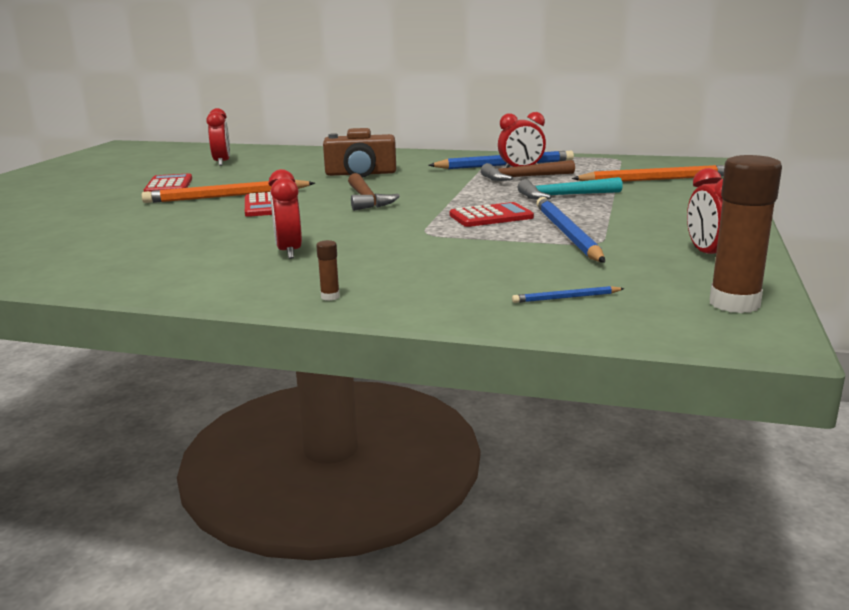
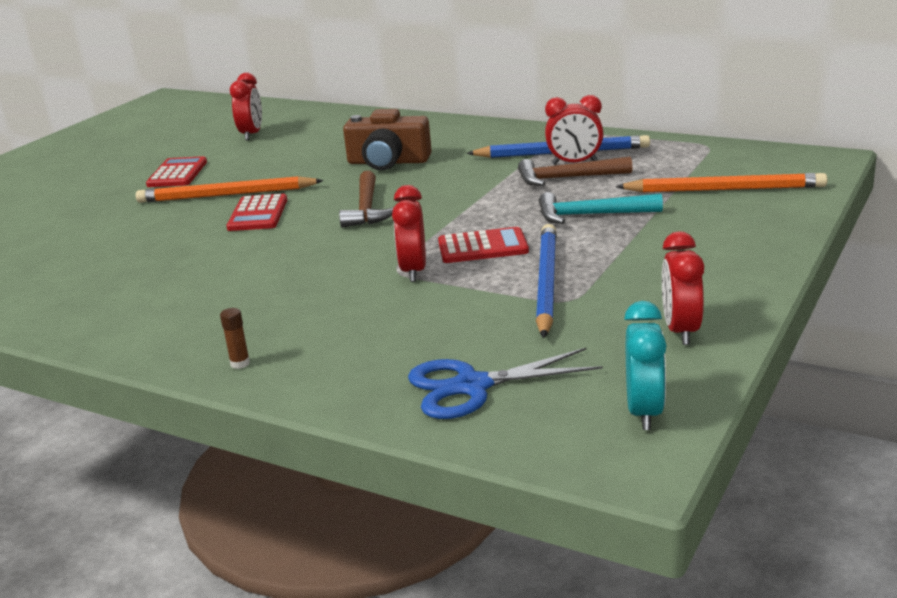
camera: 15 degrees right, 5 degrees up
(289, 251) = (239, 291): red clock -> red clock (413, 271)
(566, 298) = (472, 386): blue pencil -> blue scissors
(734, 303) = (644, 412): brown glue stick -> turquoise clock

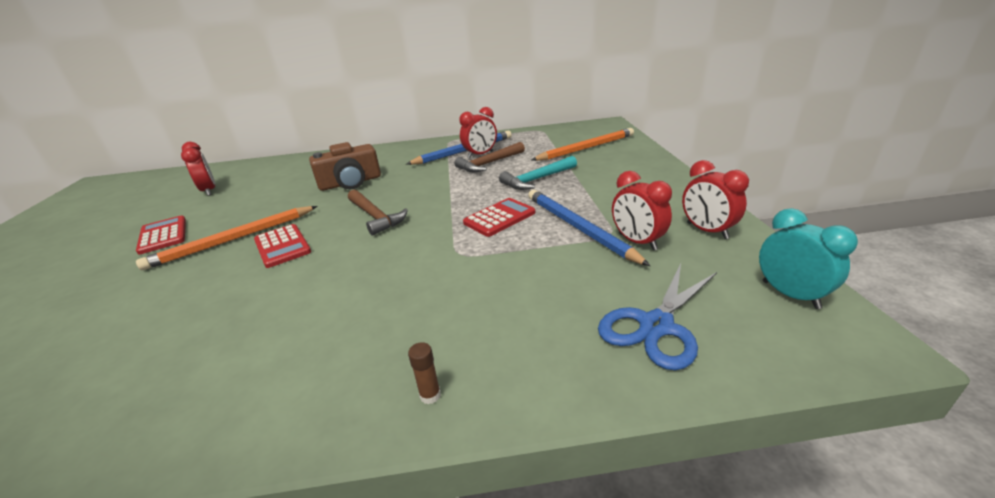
camera: 35 degrees left, 5 degrees up
(413, 271) = (474, 250): red clock -> red clock (637, 242)

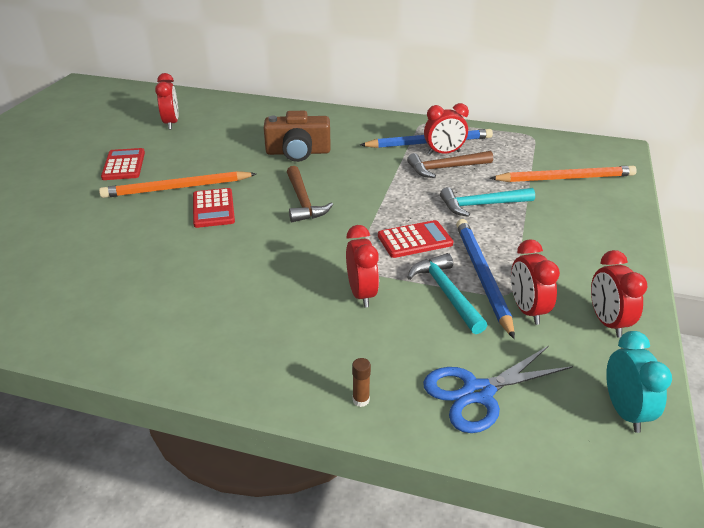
camera: 20 degrees right, 5 degrees up
(430, 395) = (270, 380): brown glue stick -> brown glue stick (361, 400)
(479, 275) = (361, 294): none -> red clock
(558, 250) = (446, 293): none -> turquoise hammer

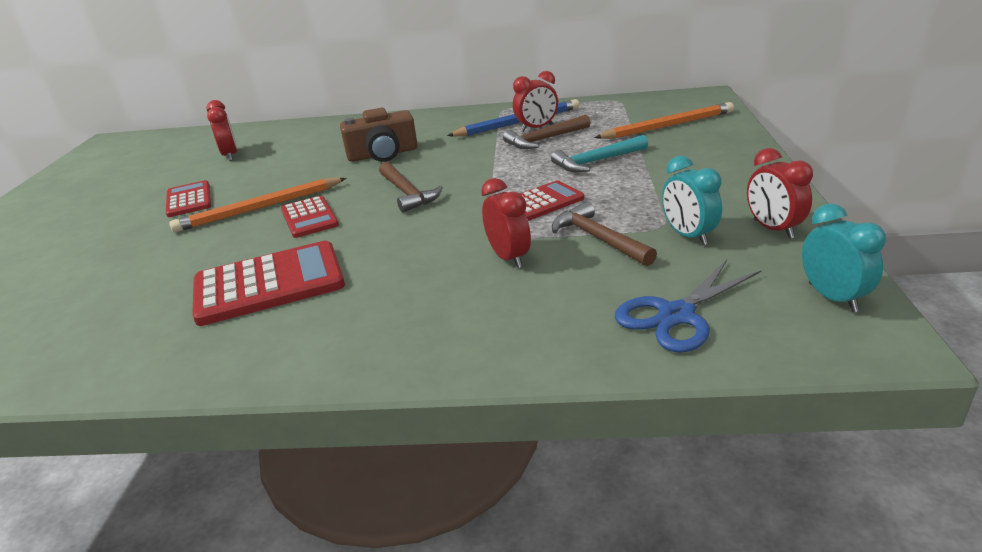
camera: 10 degrees left, 5 degrees down
(159, 271) = (269, 284): none -> red calculator
(361, 400) = (554, 350): brown glue stick -> none
(446, 293) = (598, 239): turquoise hammer -> brown hammer
(482, 276) = (627, 217): blue pencil -> none
(527, 310) = (688, 236): red clock -> turquoise clock

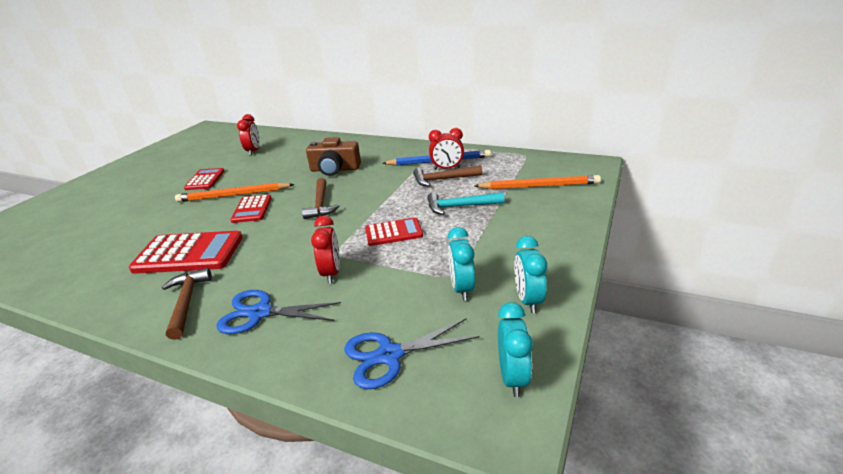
camera: 20 degrees right, 0 degrees up
(459, 319) = (260, 313): none -> blue scissors
(598, 239) = (400, 274): brown hammer -> brown hammer (186, 302)
(773, 229) = (528, 300): red clock -> turquoise clock

